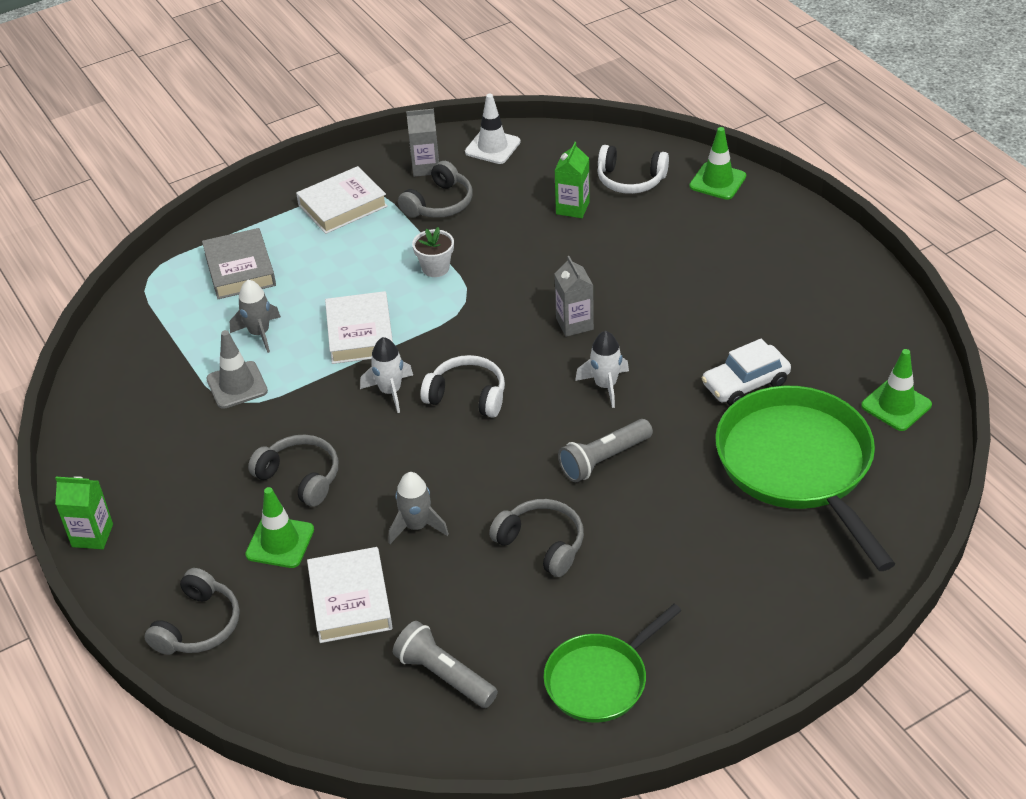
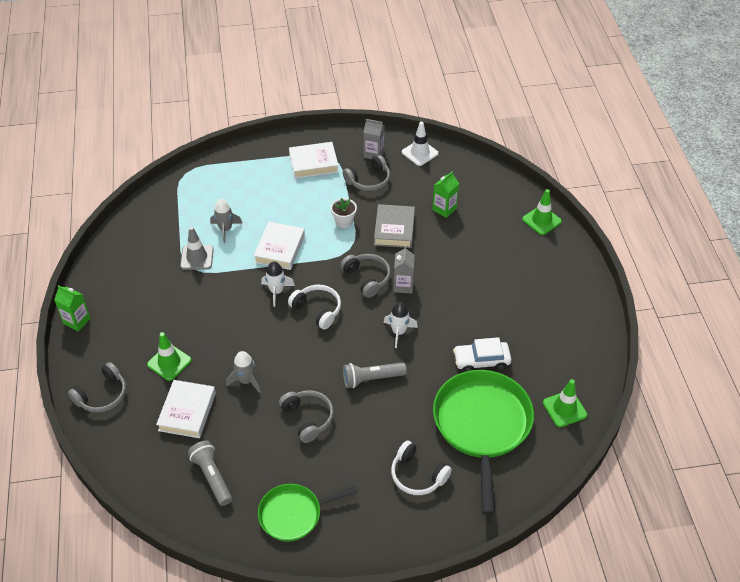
camera: 20 degrees right, 5 degrees up
(240, 269) = (236, 185): grey book -> grey book (394, 229)
(300, 477) = (200, 327): grey headphones -> grey headphones (367, 278)
(630, 180) = (489, 202): white headphones -> white headphones (417, 475)

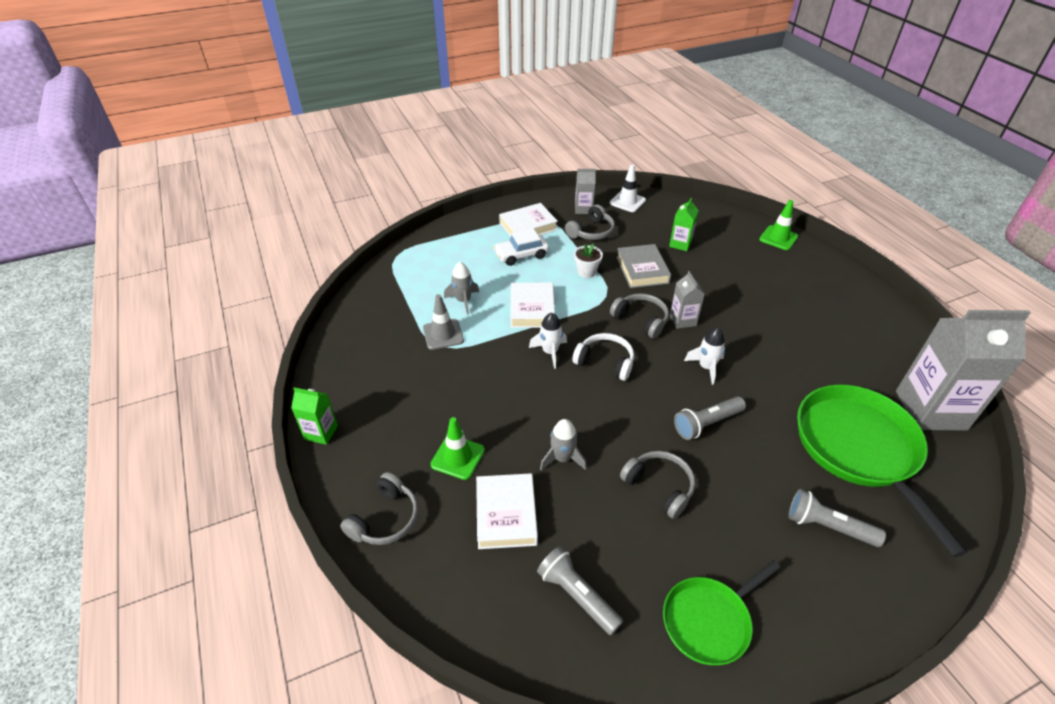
camera: 15 degrees left, 5 degrees down
(417, 475) = (827, 526): white headphones -> grey flashlight
(481, 361) = (811, 379): white car -> white car (521, 255)
(564, 409) = (930, 410): green traffic cone -> grey carton

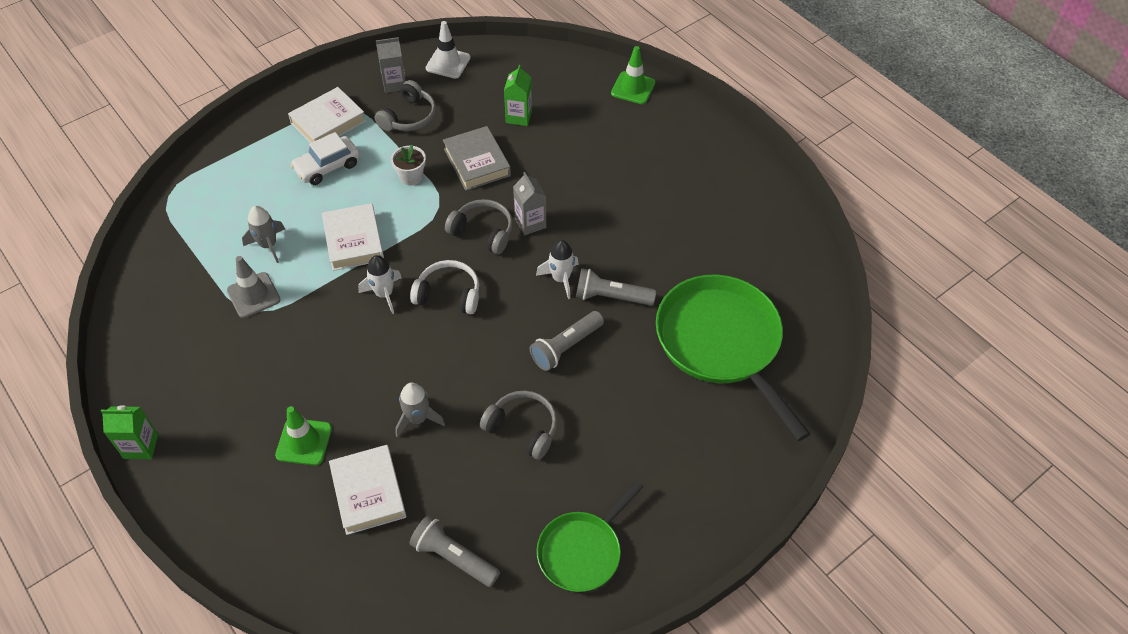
camera: 15 degrees left, 10 degrees up
(385, 519) = (241, 526): grey headphones -> none
(827, 526) = (690, 433): grey flashlight -> grey flashlight (611, 297)
(930, 410) = (793, 284): grey carton -> none

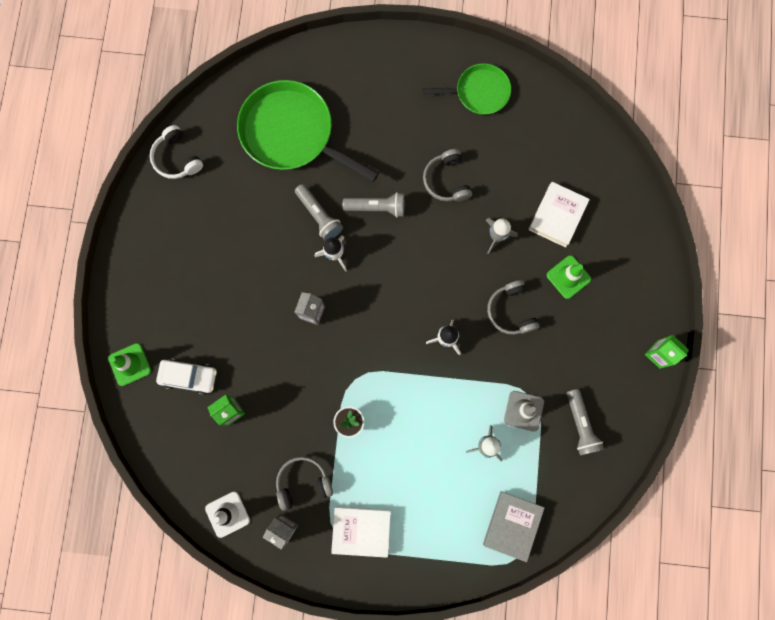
camera: 135 degrees left, 25 degrees up
(327, 167) = (396, 484): white car -> white car (189, 377)
(353, 241) = (430, 399): white book -> none
(448, 294) = (409, 304): white headphones -> white headphones (177, 158)
(453, 557) = (543, 144): grey flashlight -> grey flashlight (580, 425)
(477, 162) = (297, 395): grey book -> grey book (512, 525)
(483, 232) = (346, 332): grey headphones -> grey headphones (511, 311)
(721, 342) = (291, 133): green pan -> green pan turned 105 degrees clockwise

